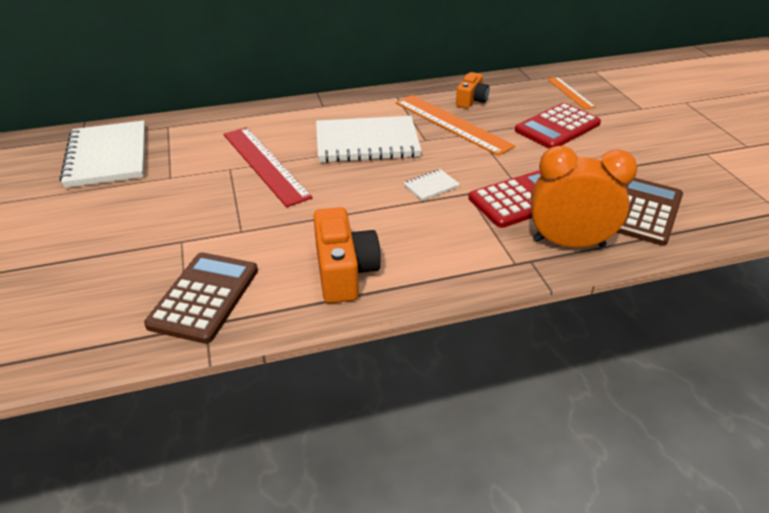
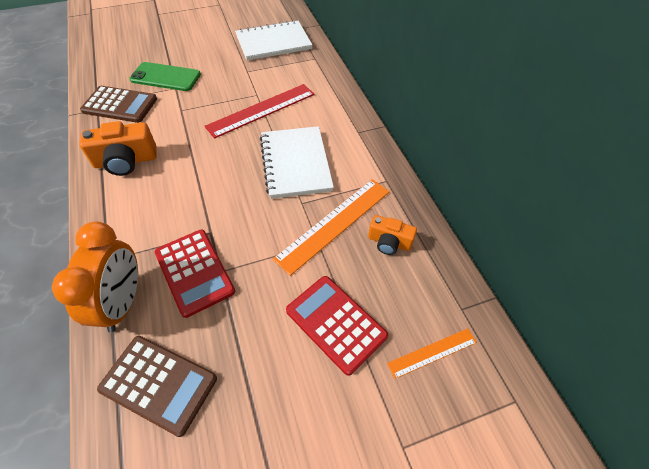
camera: 85 degrees right, 15 degrees up
(145, 254) = (165, 77): none -> green phone
(431, 186) = (223, 207): white notebook -> none

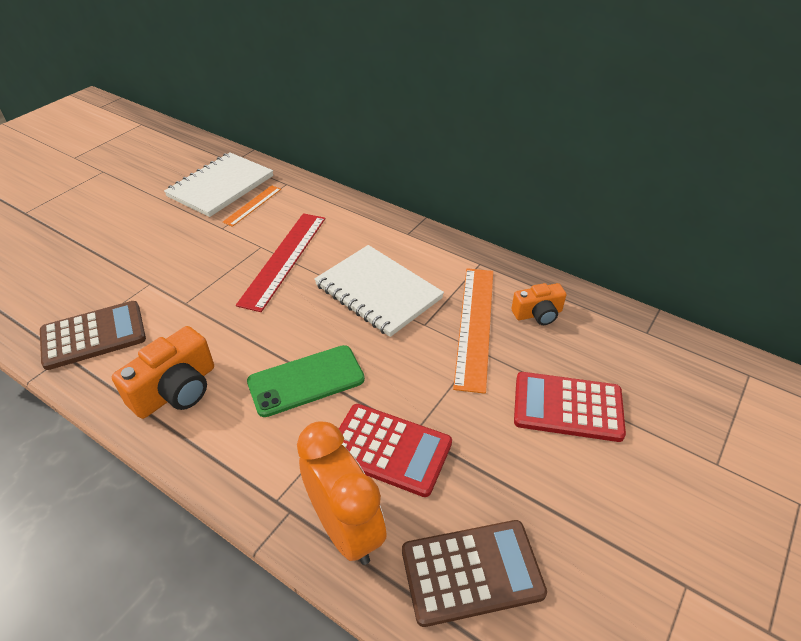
camera: 35 degrees left, 10 degrees down
(165, 77) = (122, 277): green phone -> green phone (306, 380)
(432, 353) = (662, 379): orange ruler -> orange ruler (253, 205)

